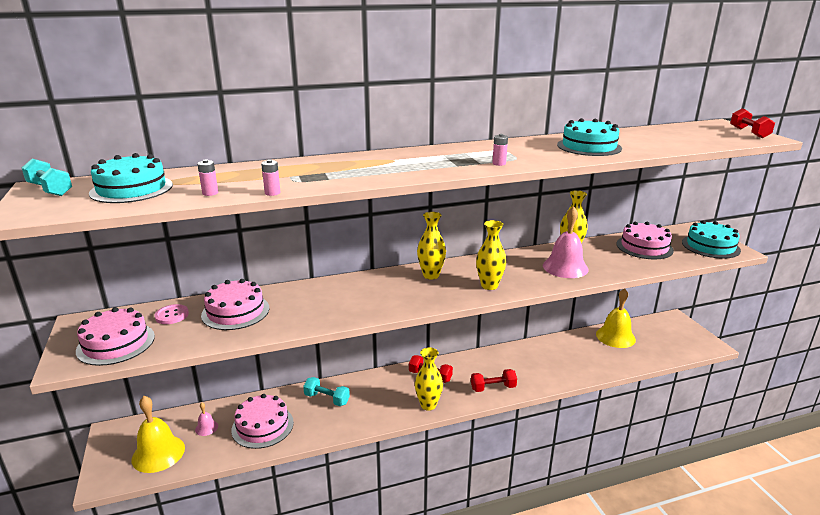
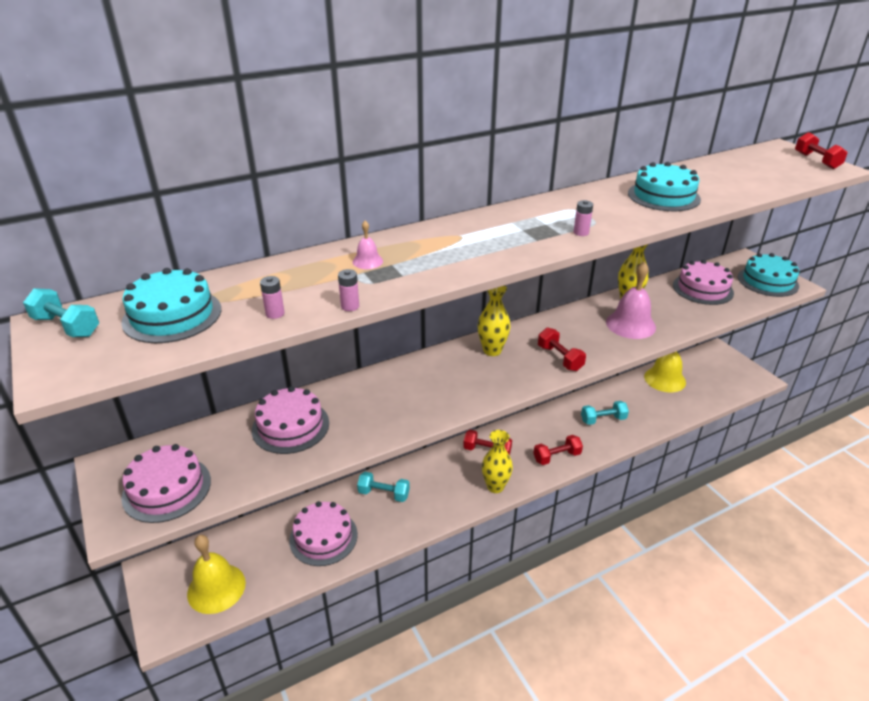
camera: 10 degrees left, 10 degrees up
(172, 315) = (217, 440): pink button -> none
(206, 427) = (260, 548): pink bell -> pink bell (367, 261)
(489, 286) = (560, 358): yellow vase -> red dumbbell
(546, 363) = (603, 420): none -> turquoise dumbbell

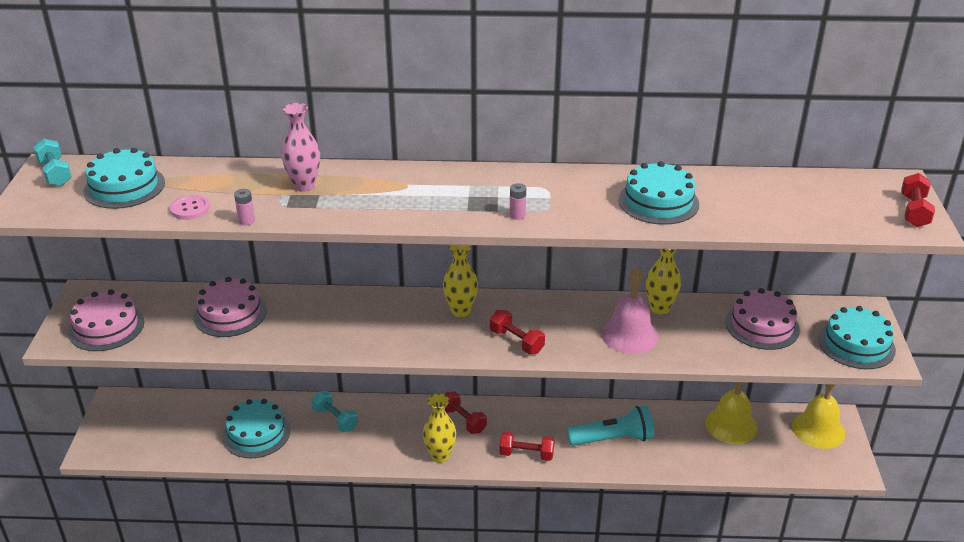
camera: 30 degrees right, 0 degrees up
(216, 588) = (148, 436): yellow bell -> yellow bell (818, 429)
(275, 313) = (190, 209): pink battery -> pink button
(323, 537) = (256, 433): pink cake -> turquoise cake
(367, 261) = (304, 186): pink bell -> pink vase
(560, 358) = (516, 341): red dumbbell -> red dumbbell turned 45 degrees counterclockwise
(603, 420) = (613, 439): turquoise dumbbell -> turquoise flashlight

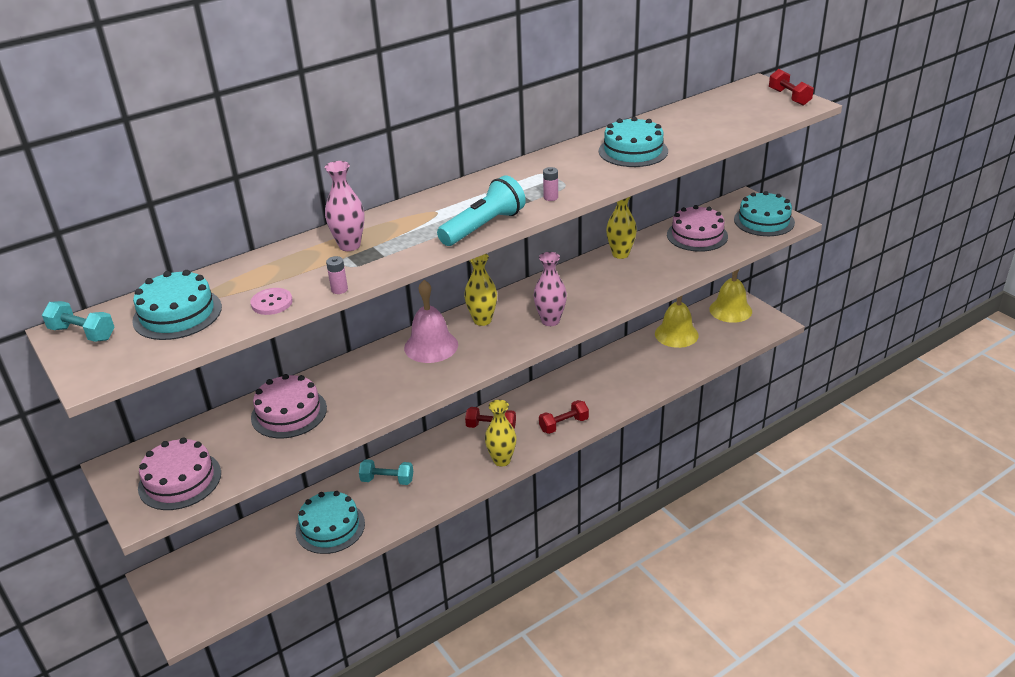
camera: 35 degrees left, 0 degrees up
(516, 341) = (550, 321): red dumbbell -> pink vase
(613, 439) = (611, 383): turquoise flashlight -> turquoise flashlight (483, 226)
(629, 335) = (622, 280): pink bell -> pink bell (431, 346)

